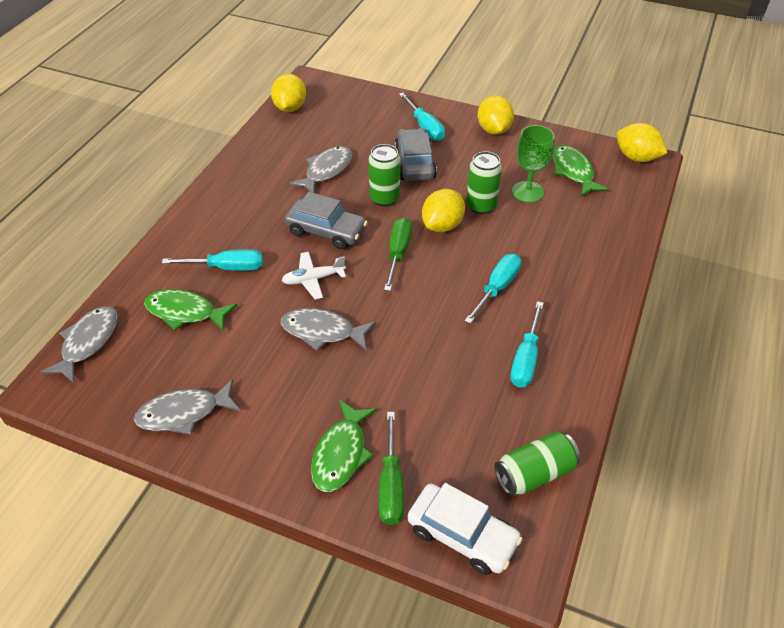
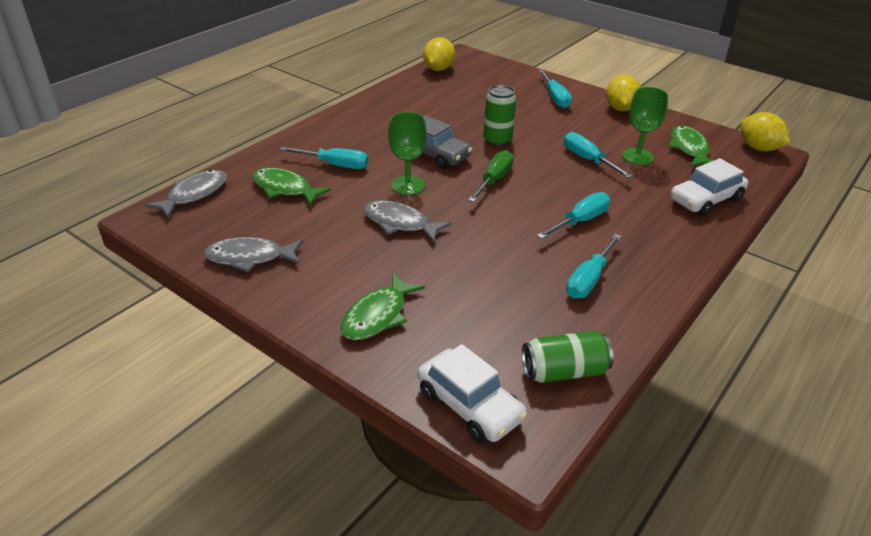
camera: 15 degrees right, 10 degrees down
(313, 279) = (408, 185): white plane -> green goblet
(326, 170) = (452, 114): grey fish -> none
(391, 486) = (414, 350): green screwdriver -> none
(415, 163) = (535, 121): grey car -> none
(442, 225) = (544, 167): yellow lemon -> none
(481, 206) = (587, 159): green can -> turquoise screwdriver
(605, 235) = (706, 200): none -> white car

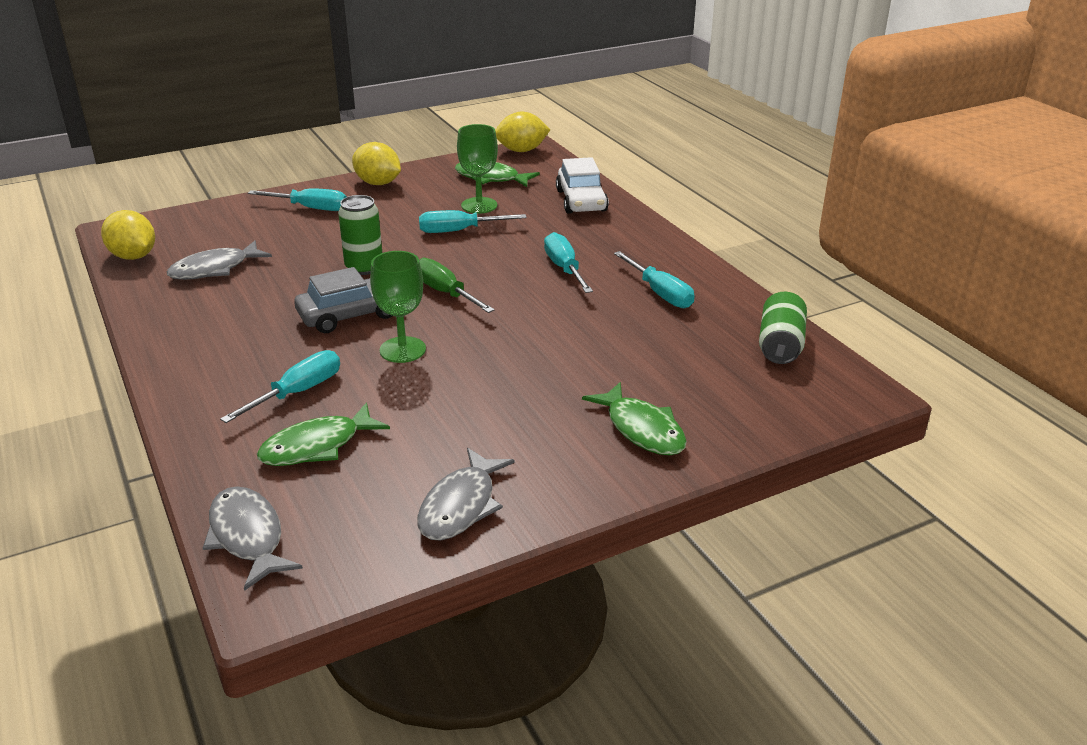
camera: 65 degrees left, 5 degrees down
(400, 223) = (479, 374): grey fish -> grey fish (215, 269)
(469, 405) = (803, 406): white car -> none

